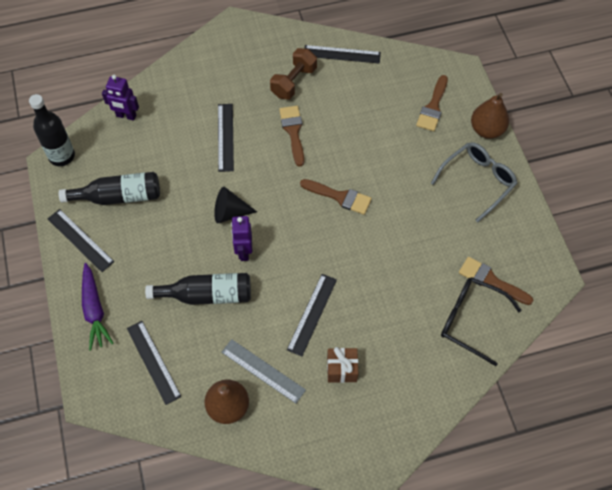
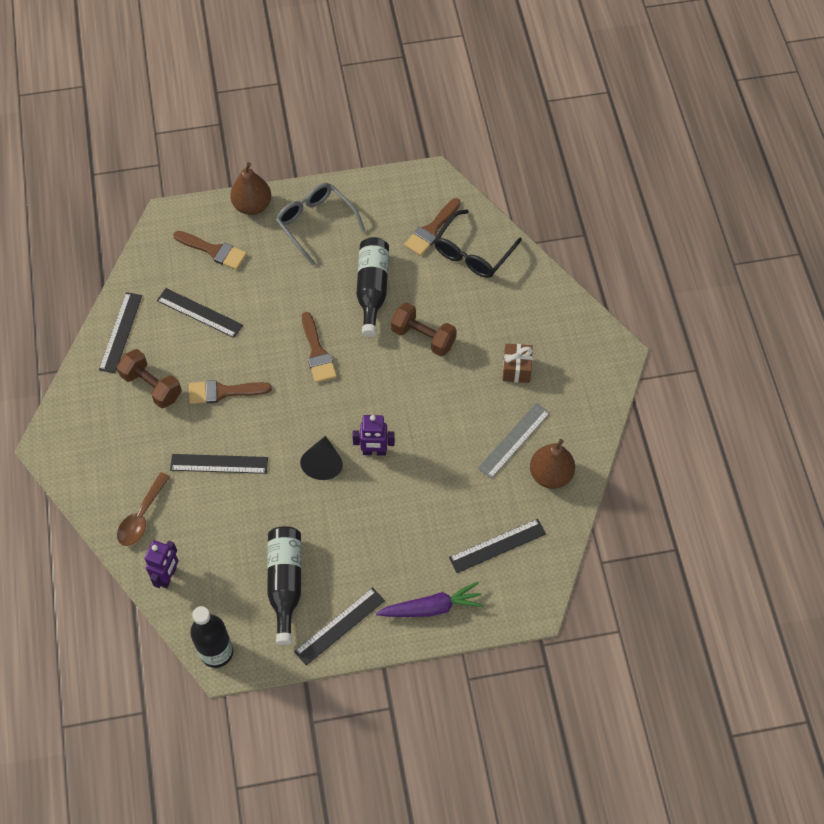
camera: 85 degrees left, 0 degrees up
(177, 92) = (142, 516): none -> brown spoon
(207, 295) = (423, 490): black bottle -> black bottle (372, 289)
(312, 314) = (454, 391): black ruler -> black ruler (199, 313)
(340, 197) = (317, 352): brown brush -> brown brush turned 135 degrees clockwise
(367, 282) = (423, 337): none -> brown dumbbell

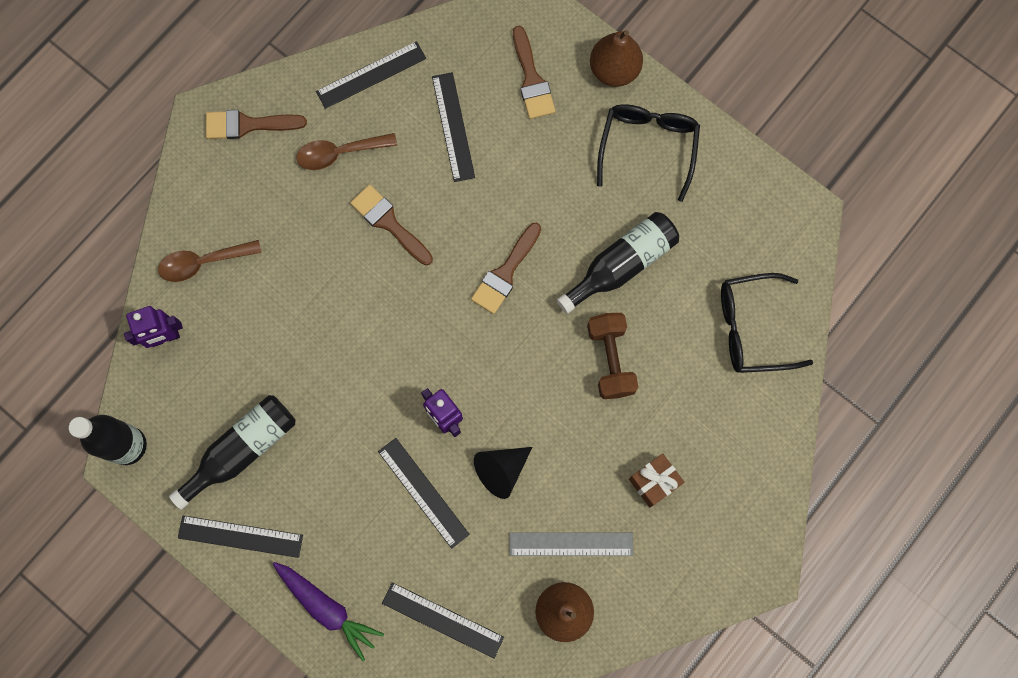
camera: 50 degrees right, 15 degrees up
(152, 386) = (340, 153): brown dumbbell -> brown spoon
(219, 464) = (312, 284): black ruler -> black ruler (423, 492)
(316, 224) = (647, 148): grey glasses -> black glasses
(323, 463) = (392, 380): black cone -> black cone (501, 470)
(431, 230) = (742, 265): brown brush -> brown brush (248, 125)

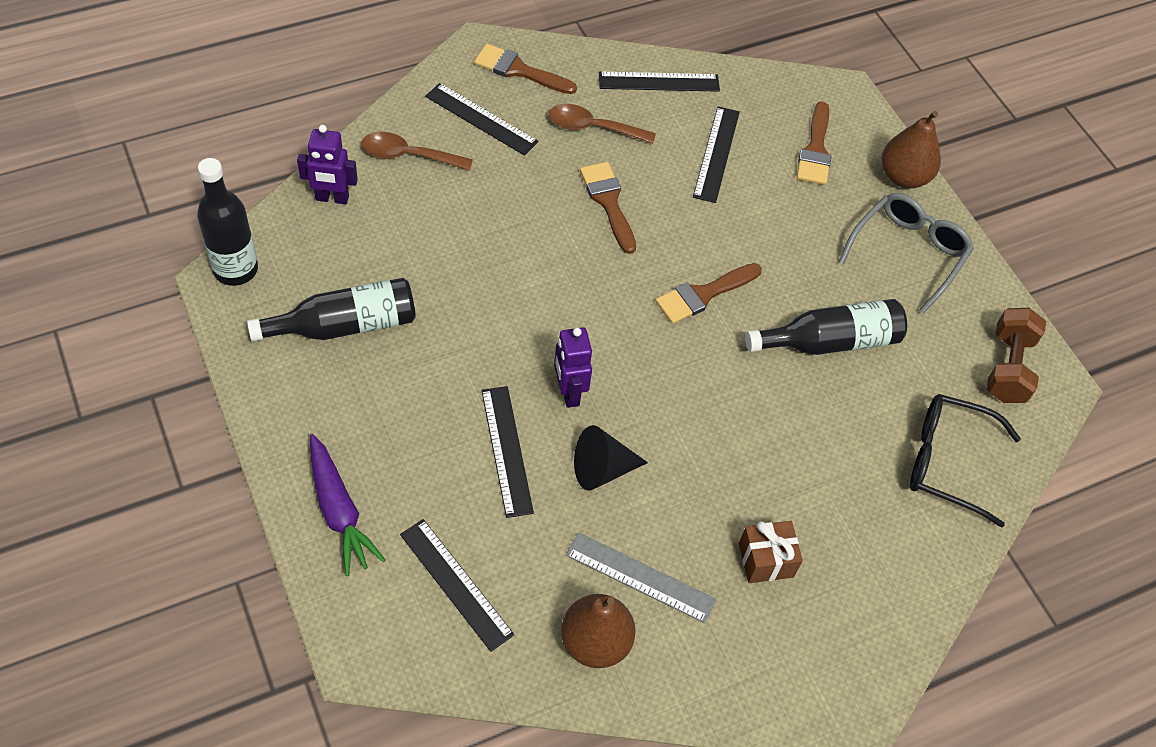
camera: 20 degrees right, 20 degrees down
(240, 536) = (293, 400): black ruler -> black ruler (481, 119)
(610, 360) = (775, 421): brown dumbbell -> brown dumbbell (1008, 368)
(647, 148) = (907, 254): black glasses -> grey glasses

